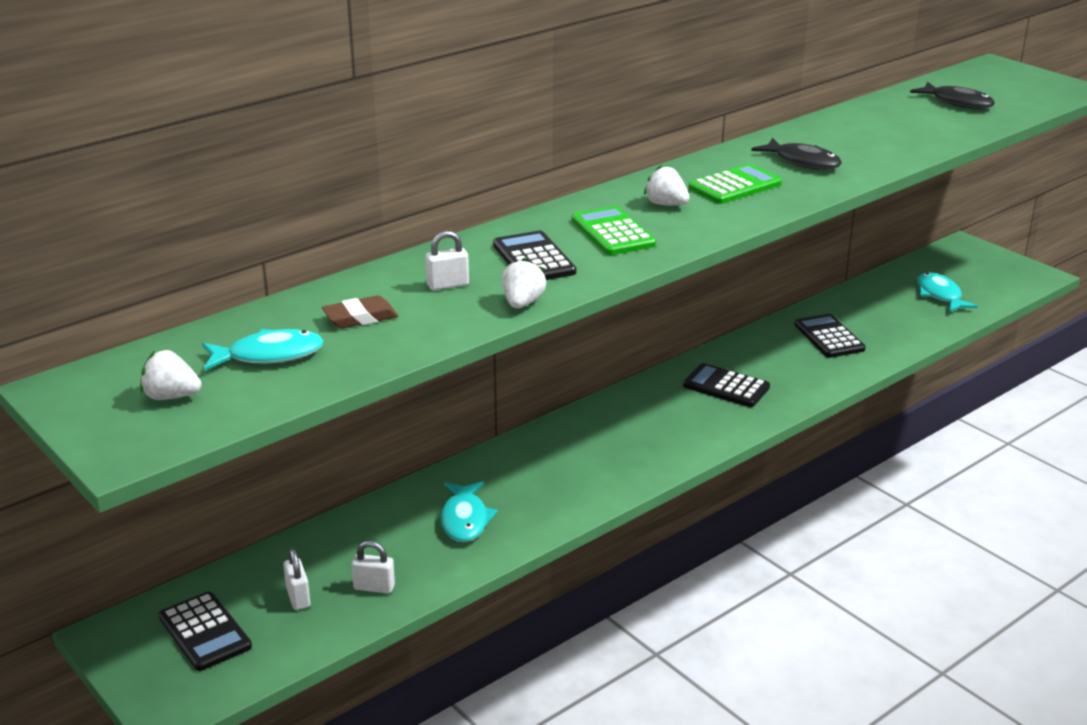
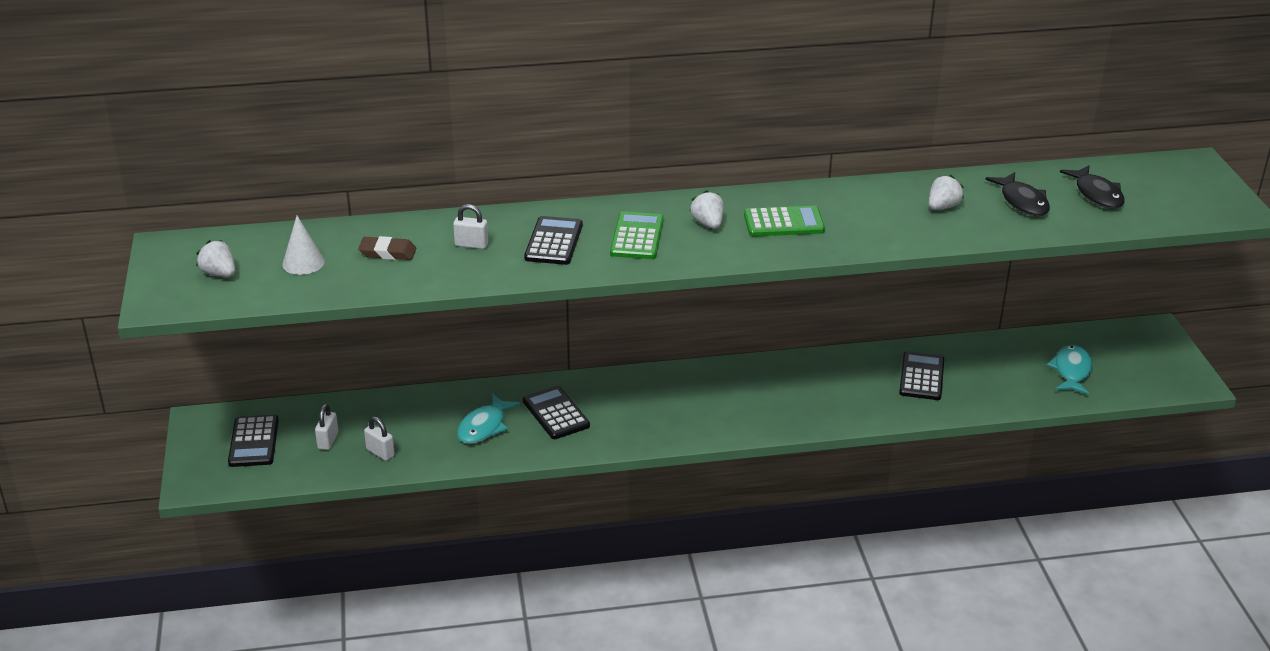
camera: 30 degrees right, 5 degrees up
(269, 355) = (303, 263): turquoise fish -> white cone
(522, 303) = (503, 276): white strawberry -> white strawberry (942, 207)
(726, 386) = (785, 391): black calculator -> black calculator (555, 413)
(803, 162) = (870, 216): black fish -> black fish (1022, 202)

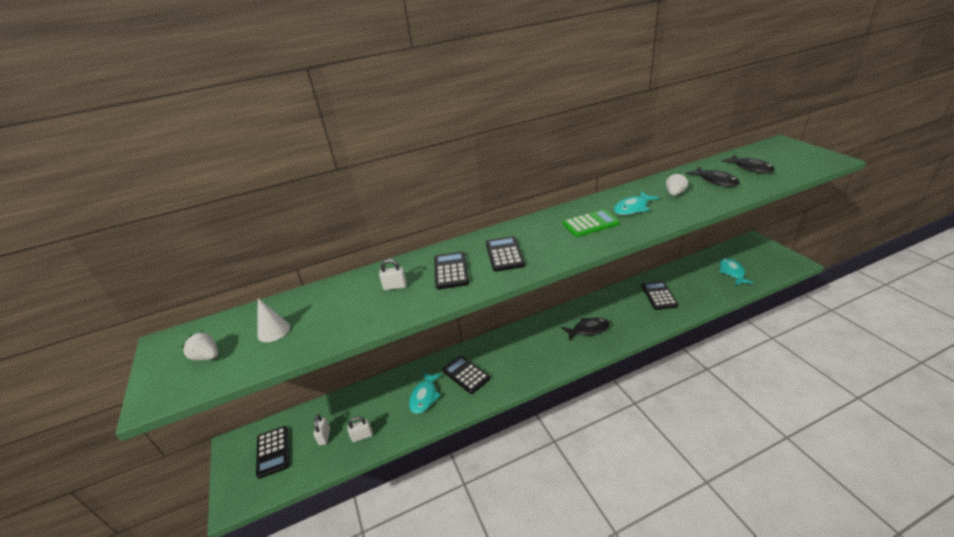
camera: 10 degrees left, 0 degrees up
(380, 452) = (362, 436): white padlock -> white padlock turned 45 degrees counterclockwise
(387, 252) = (336, 307): brown eraser -> none
(637, 237) = (504, 254): green calculator -> black calculator
(708, 224) = (544, 235): white strawberry -> none
(775, 398) = (588, 330): none -> black fish
(862, 214) = (632, 208): none -> turquoise fish

